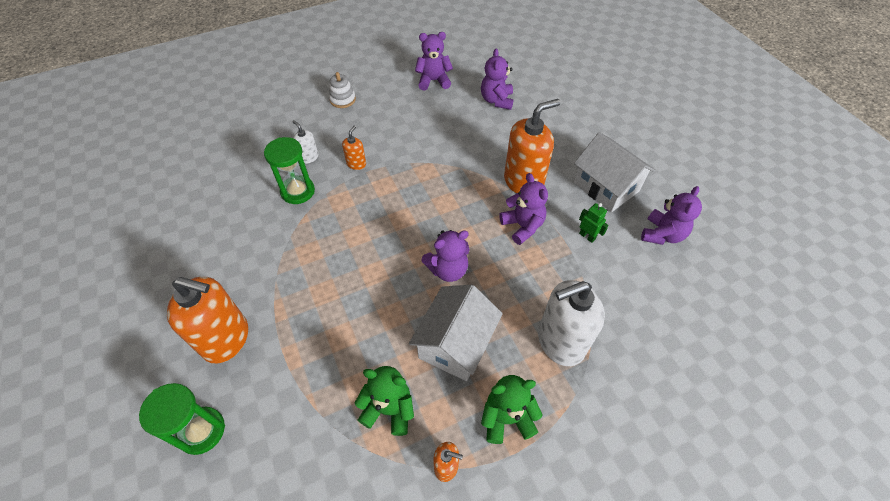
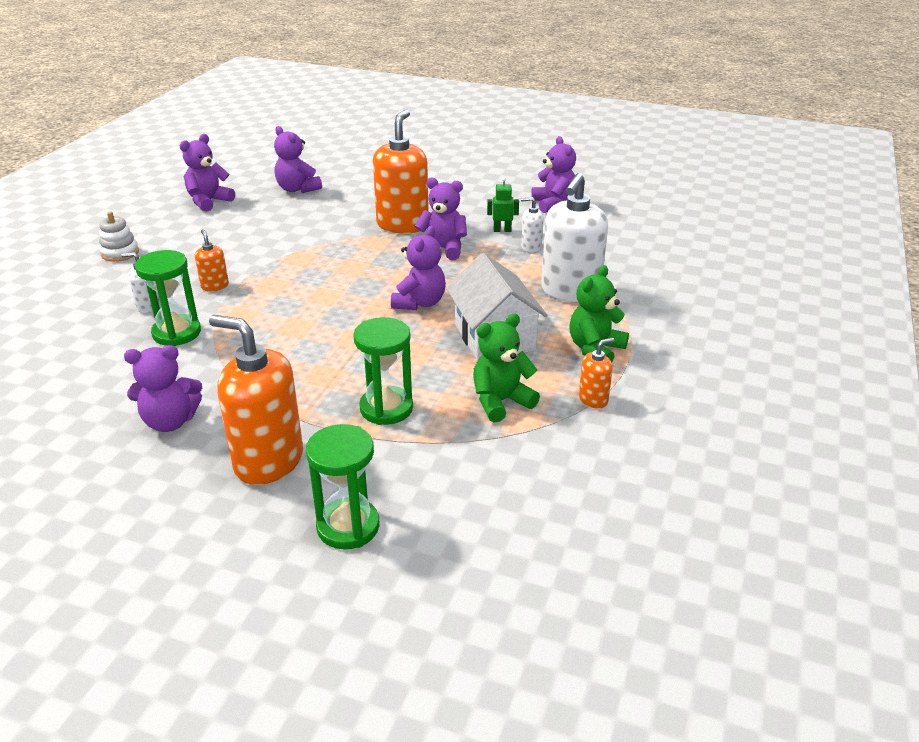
camera: 45 degrees left, 20 degrees down
(222, 263) = (170, 421): none -> purple teddy bear
(226, 339) = (268, 461): orange soap dispenser -> orange soap dispenser turned 120 degrees counterclockwise
(323, 352) = (386, 408): none -> green hourglass
(587, 270) = (531, 247): none -> white soap dispenser
(606, 187) = (474, 198): white house -> none

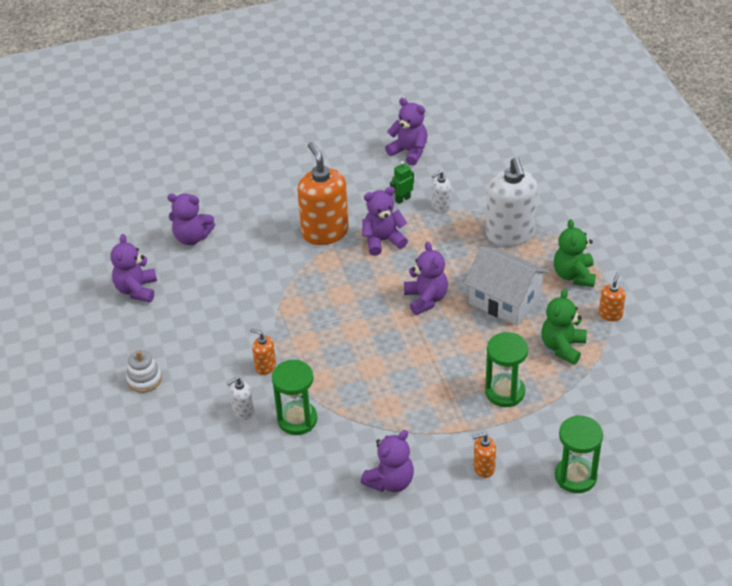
camera: 35 degrees left, 10 degrees up
(268, 461) = (483, 468): orange soap dispenser -> orange soap dispenser, size x0.46

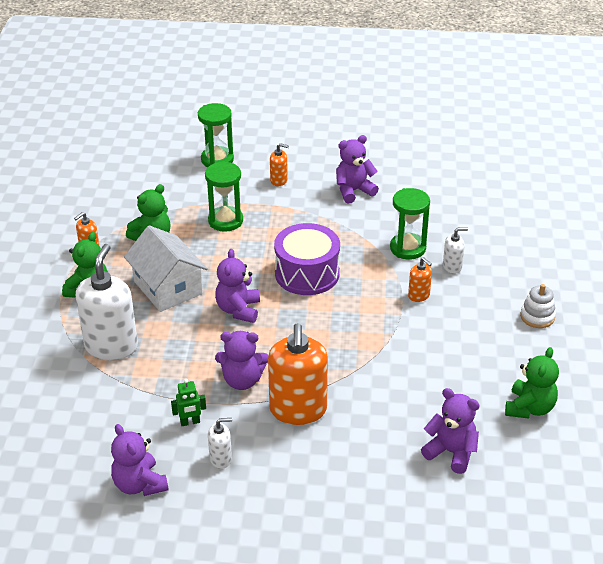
camera: 160 degrees left, 5 degrees down
(136, 290) = (529, 408): purple teddy bear -> green teddy bear
(384, 356) = (307, 273): none -> purple drum
(441, 206) = (155, 400): white soap dispenser -> white soap dispenser (221, 459)

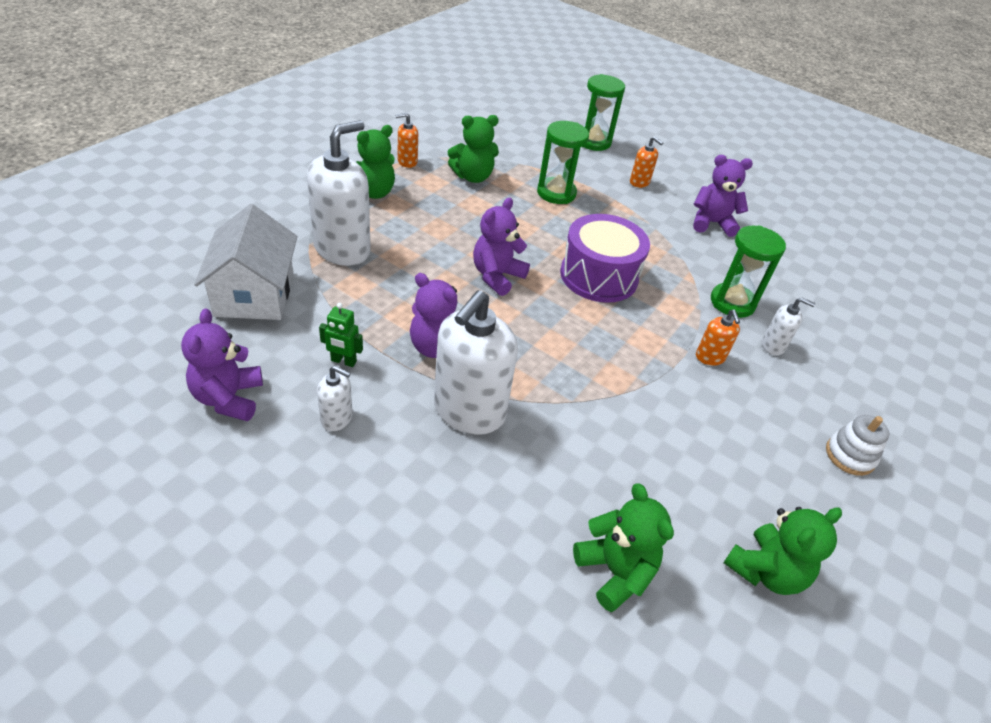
camera: 25 degrees right, 5 degrees up
(168, 287) = (446, 224): white house -> white house (254, 293)
(298, 410) = (469, 411): orange soap dispenser -> white soap dispenser
(451, 452) = (615, 571): purple teddy bear -> green teddy bear

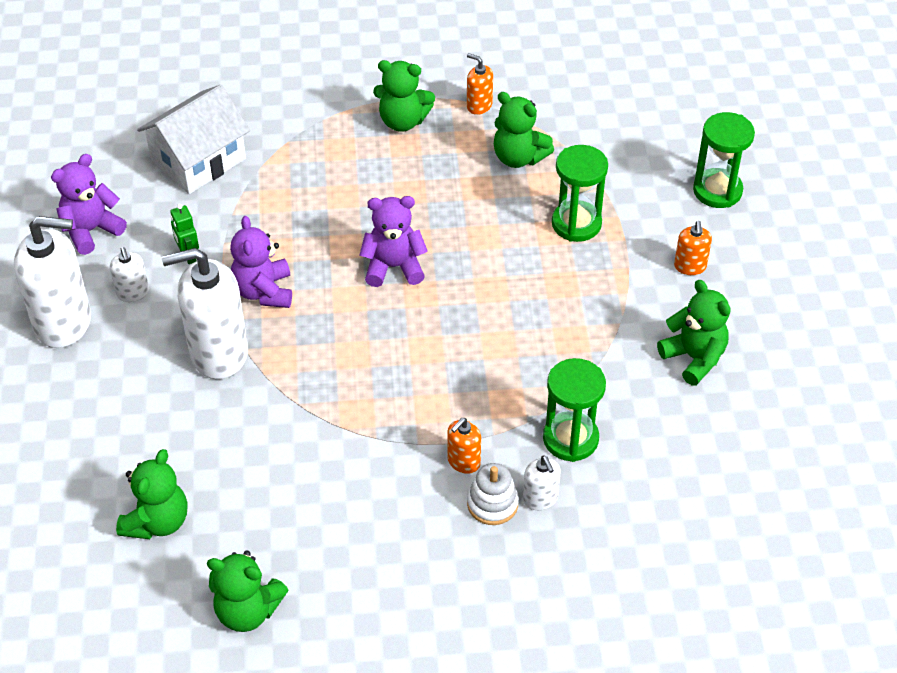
camera: 55 degrees right, 5 degrees up
(342, 249) = (306, 162): white soap dispenser -> white soap dispenser (63, 322)
(599, 276) = (483, 327): purple drum -> none
(711, 223) = (694, 358): purple teddy bear -> green teddy bear
(850, 455) = (446, 617): white stacking toy -> white stacking toy (492, 504)

